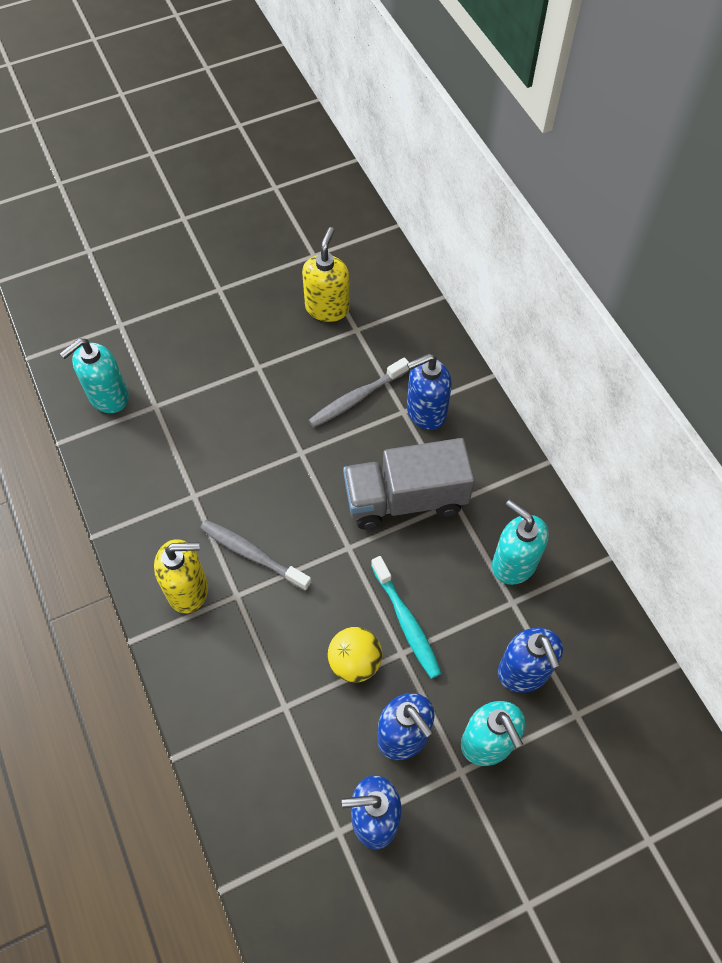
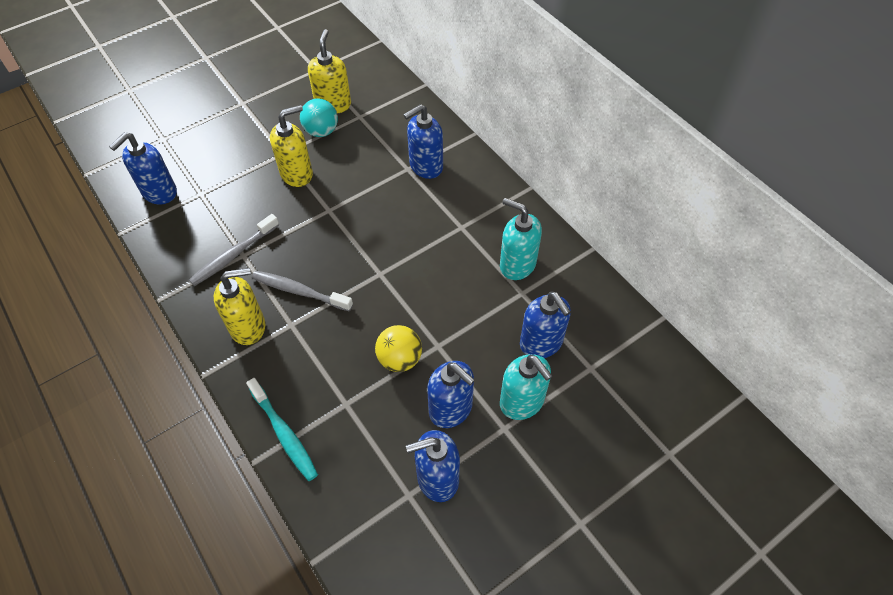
camera: 10 degrees left, 5 degrees down
(108, 397) = (159, 192): turquoise soap dispenser -> blue soap dispenser
(271, 397) = (297, 174): none -> yellow soap dispenser
(308, 343) = (321, 131): none -> turquoise ball
(356, 398) = (368, 164): grey toothbrush -> grey toothbrush (233, 255)
(405, 499) = (420, 231): grey truck -> none
(406, 622) = (437, 322): turquoise toothbrush -> turquoise toothbrush (284, 434)

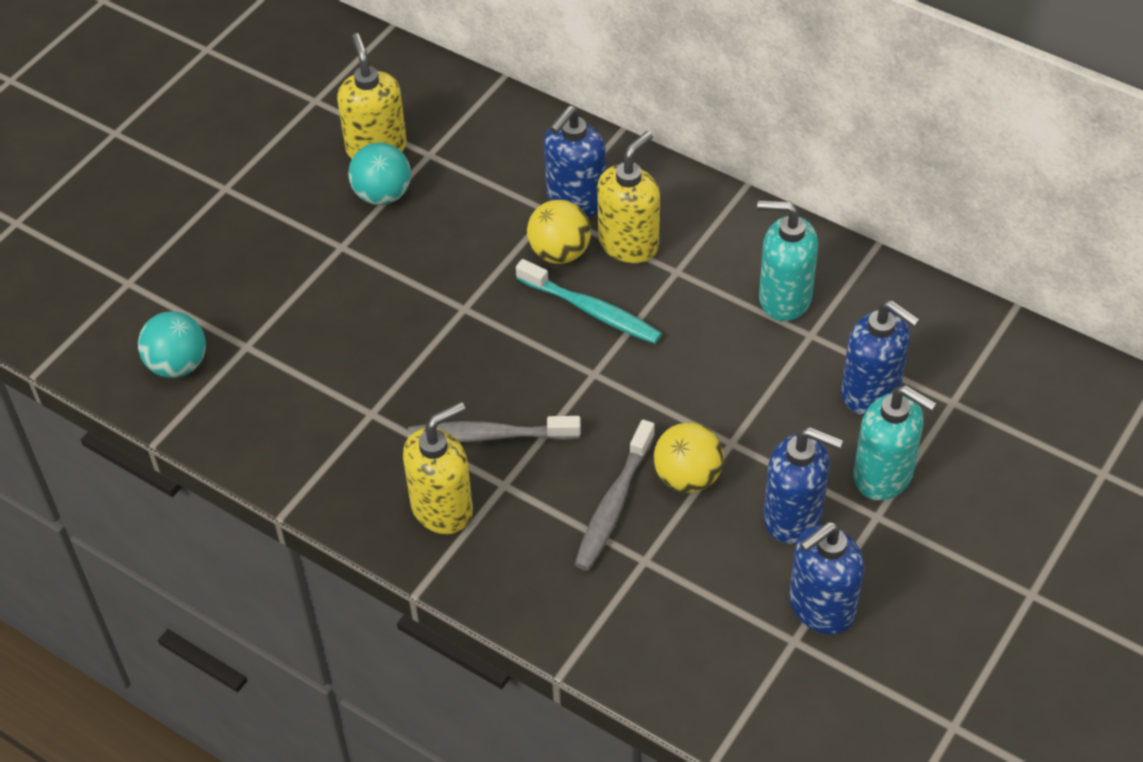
camera: 20 degrees left, 5 degrees down
(159, 192) = (178, 365): blue soap dispenser -> turquoise ball
(233, 255) = (357, 418): grey toothbrush -> grey toothbrush (613, 504)
(284, 434) = (581, 627): turquoise toothbrush -> turquoise toothbrush (592, 310)
(297, 174) = (382, 270): yellow soap dispenser -> yellow soap dispenser (629, 243)
(400, 194) = (559, 252): none -> yellow ball

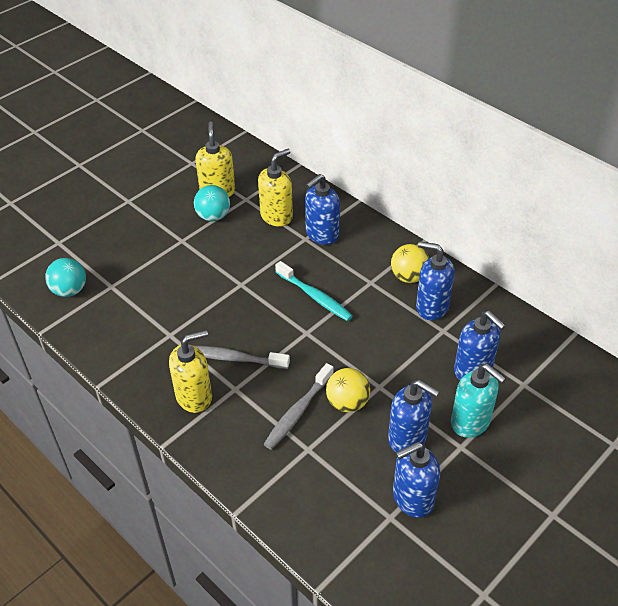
camera: 10 degrees right, 5 degrees down
(559, 252) = (305, 262): yellow ball -> yellow ball (408, 277)
(629, 243) = (346, 263): yellow soap dispenser -> yellow soap dispenser (276, 216)
(784, 298) = (431, 307): turquoise soap dispenser -> blue soap dispenser

